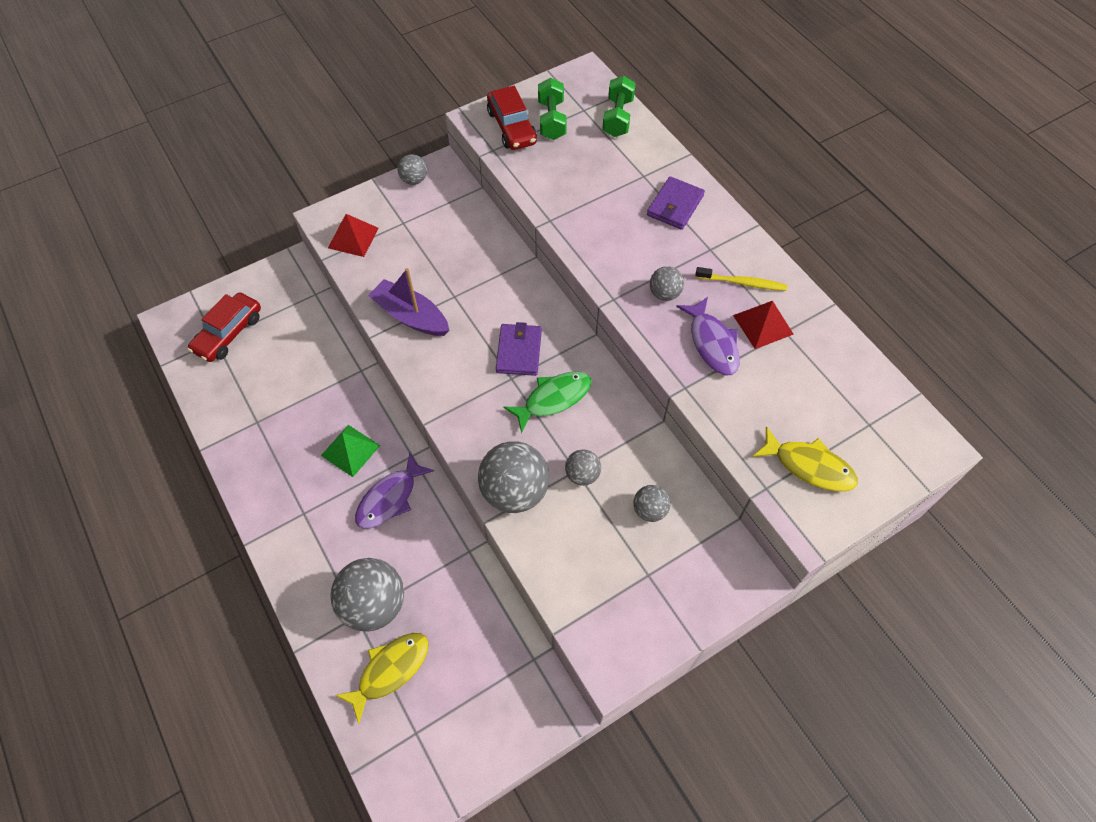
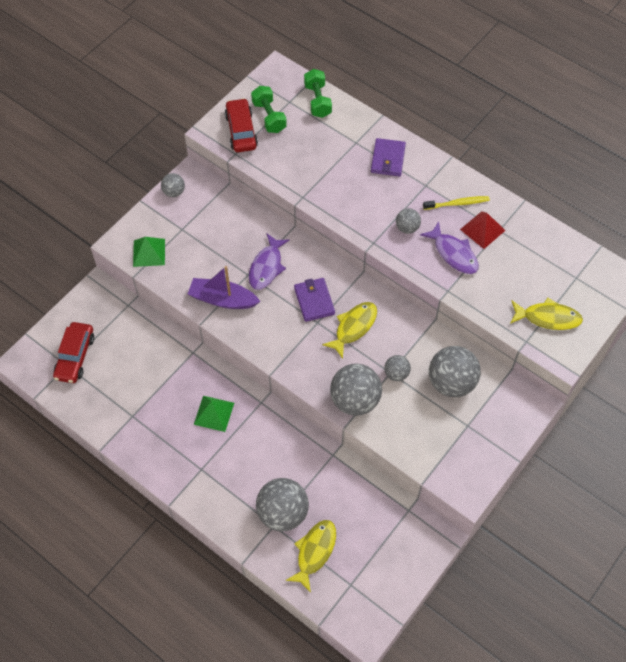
camera: 20 degrees left, 0 degrees up
(353, 238) = (149, 252): red pyramid -> green pyramid
(390, 498) = (259, 437): purple fish -> purple fish (267, 267)
(511, 127) = (241, 131): red car -> red car turned 150 degrees counterclockwise
(553, 399) = (353, 327): green fish -> yellow fish
(649, 510) = (451, 382): grey ball -> grey ball, size x1.93

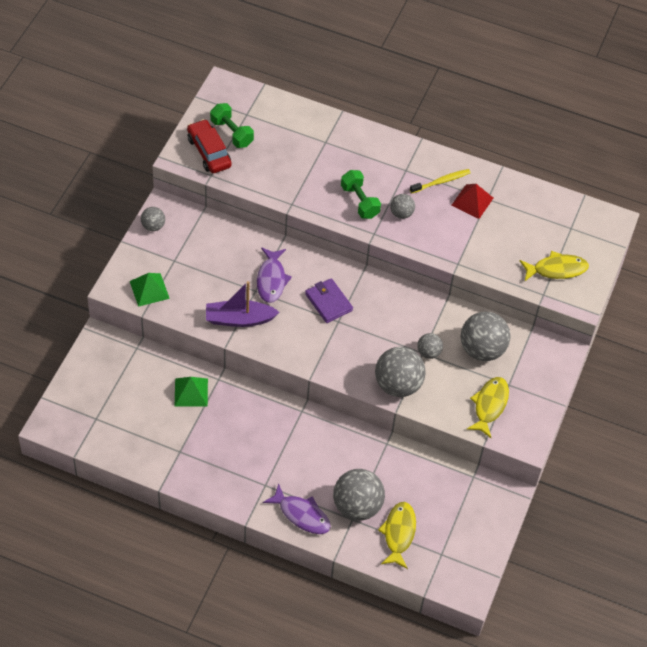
camera: 20 degrees left, 5 degrees down
(75, 357) = (101, 408): red car -> none
(214, 413) = (259, 431): green pyramid -> green pyramid (191, 392)
(317, 101) = (274, 108): green dumbbell -> green dumbbell (359, 201)
(353, 327) = (374, 319): yellow fish -> yellow fish (489, 405)
(388, 159) = (362, 152): purple wallet -> none
(453, 253) = (452, 229): purple fish -> purple fish (301, 514)

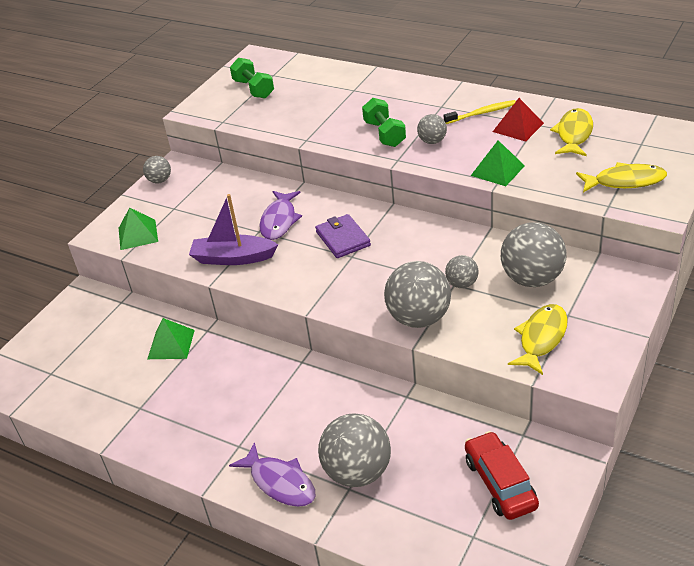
camera: 15 degrees right, 15 degrees down
(209, 152) = (225, 104): red car -> red car (500, 483)
(398, 533) = (412, 508): yellow fish -> yellow fish (574, 134)
(457, 251) = (497, 170): none -> green pyramid

